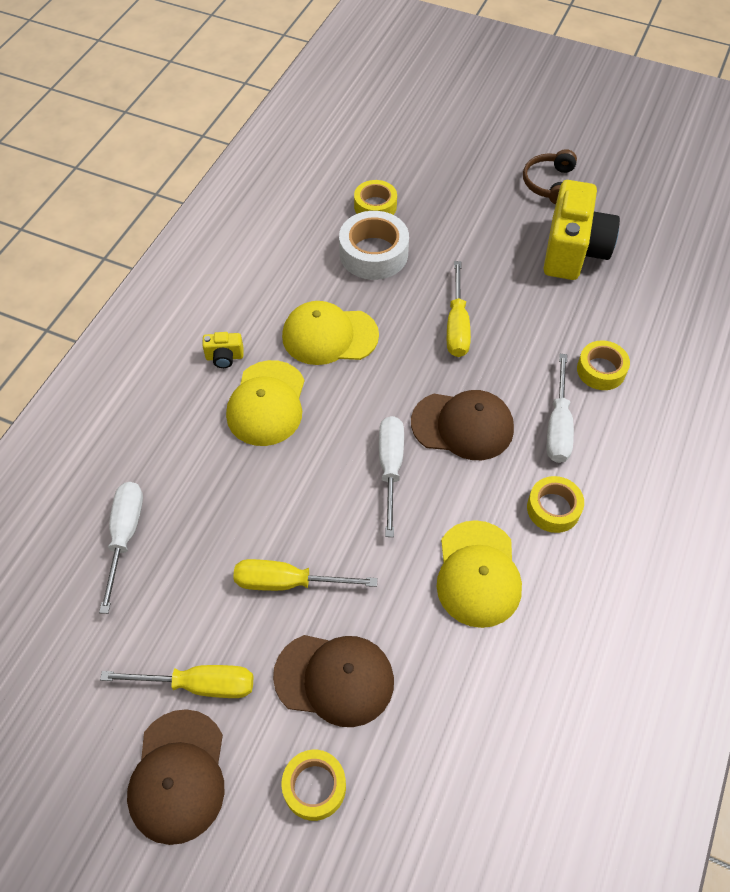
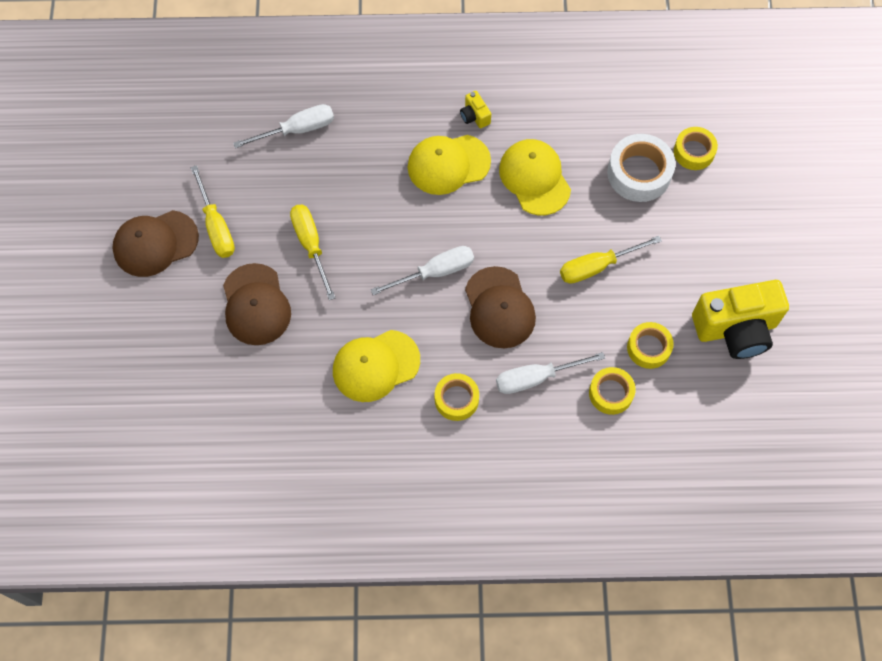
camera: 65 degrees right, 10 degrees up
(314, 787) = (181, 324): yellow tape -> yellow tape (648, 348)
(549, 184) = (810, 281): brown headphones -> none

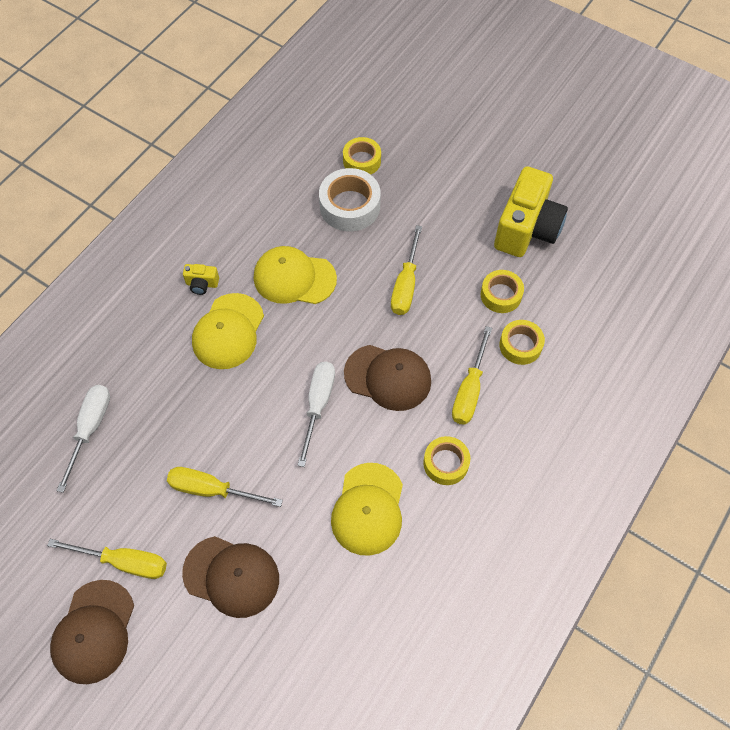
camera: 55 degrees left, 5 degrees down
(536, 378) = (469, 390): white screwdriver -> yellow screwdriver

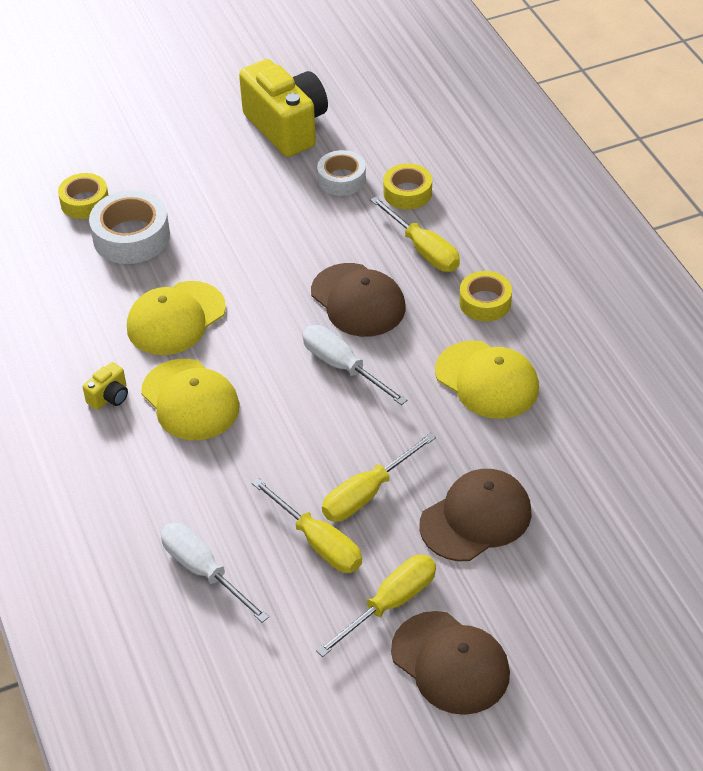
camera: 55 degrees left, 15 degrees down
(388, 377) = (358, 300): brown cap -> brown cap turned 90 degrees clockwise
(406, 285) = (266, 239): yellow screwdriver -> yellow screwdriver (318, 542)
(501, 295) = (341, 179): yellow tape -> white tape

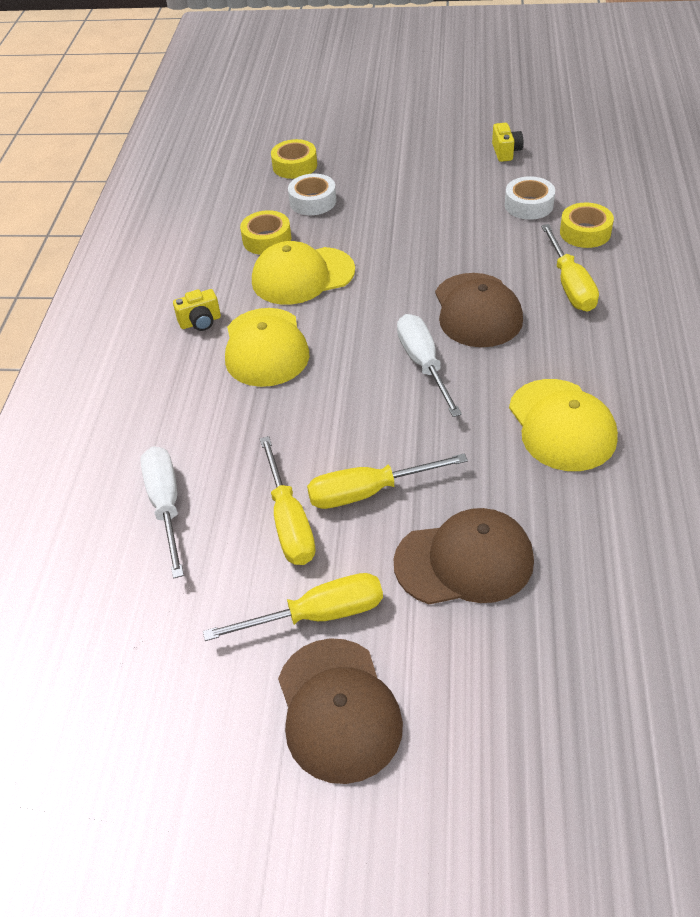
camera: 30 degrees right, 0 degrees up
(131, 237) = (313, 201): white tape -> white tape, size x0.64
(287, 127) = (506, 152): yellow camera -> yellow camera, size x0.42
(485, 302) = (604, 351): yellow tape -> yellow tape (267, 239)

